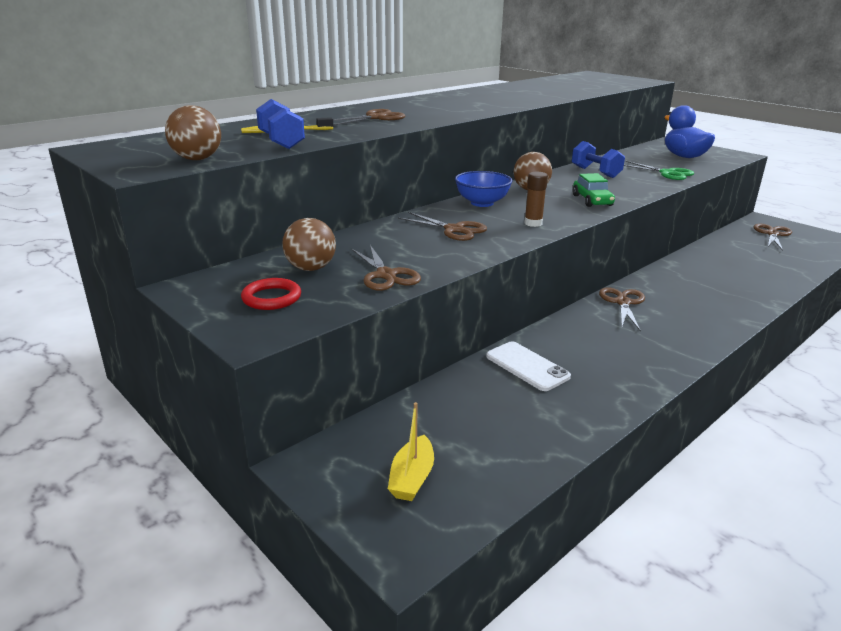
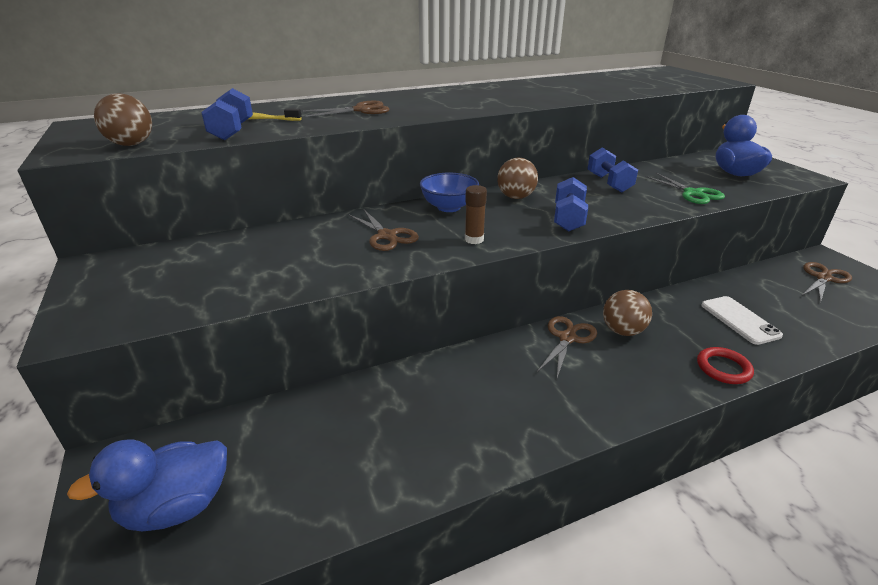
camera: 20 degrees right, 5 degrees up
(271, 298) = (139, 289): red ring -> red ring (723, 368)
(311, 268) = (210, 261): brown ball -> brown ball (622, 331)
(386, 275) = (263, 281): brown scissors -> none
(412, 478) = (177, 507): yellow boat -> blue duck
(527, 366) = (400, 397): white phone -> white phone (739, 320)
(592, 200) = (568, 219): green car -> blue dumbbell

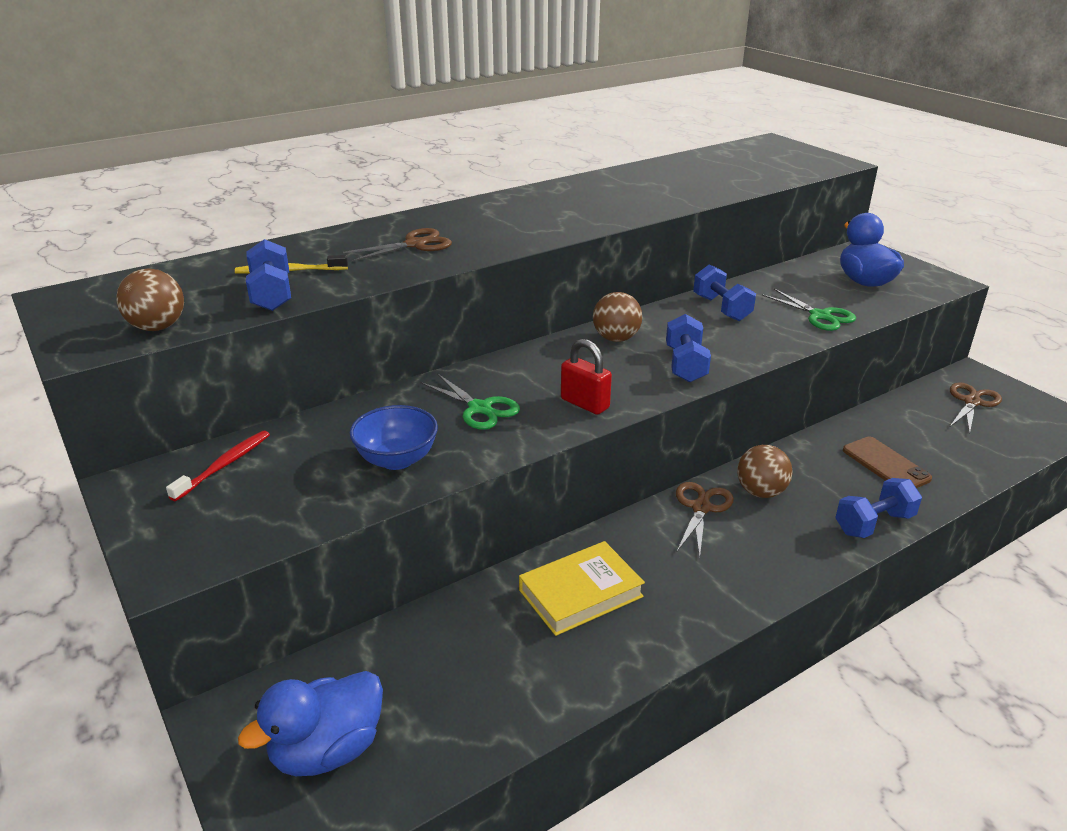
camera: 10 degrees left, 0 degrees up
(168, 258) = (224, 465): none -> red toothbrush
(387, 236) = (480, 408): brown scissors -> green scissors
(444, 397) = (580, 593): none -> yellow book
(449, 207) = (540, 360): blue bowl -> blue bowl (397, 459)
(474, 239) = (584, 404): brown glue stick -> red padlock
(723, 368) = (874, 523): red ring -> blue dumbbell
(739, 320) = (885, 464): white phone -> brown phone

